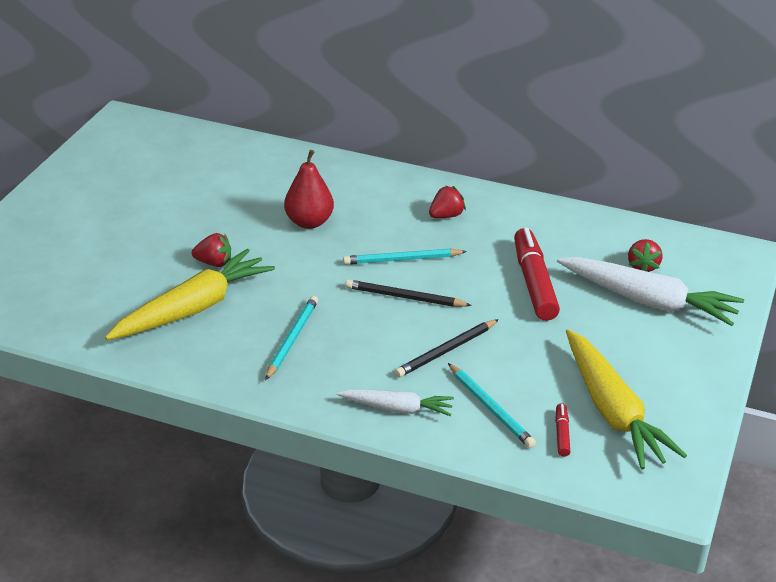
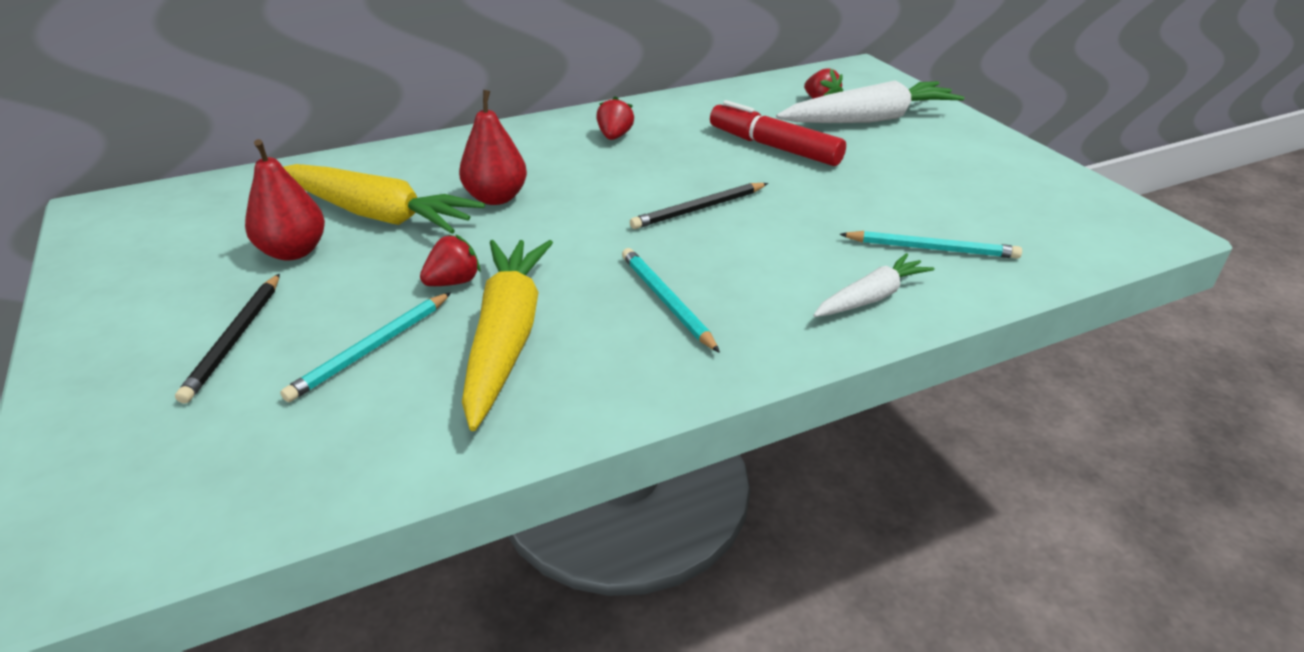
camera: 45 degrees left, 0 degrees up
(171, 199) = (293, 251): none -> red pear
(402, 260) = (640, 183): turquoise pencil -> turquoise pencil (372, 349)
(446, 351) = (813, 228): black pencil -> black pencil (235, 339)
(561, 434) = (1012, 234): red marker -> none
(612, 411) = (1003, 198): yellow carrot -> yellow carrot (377, 214)

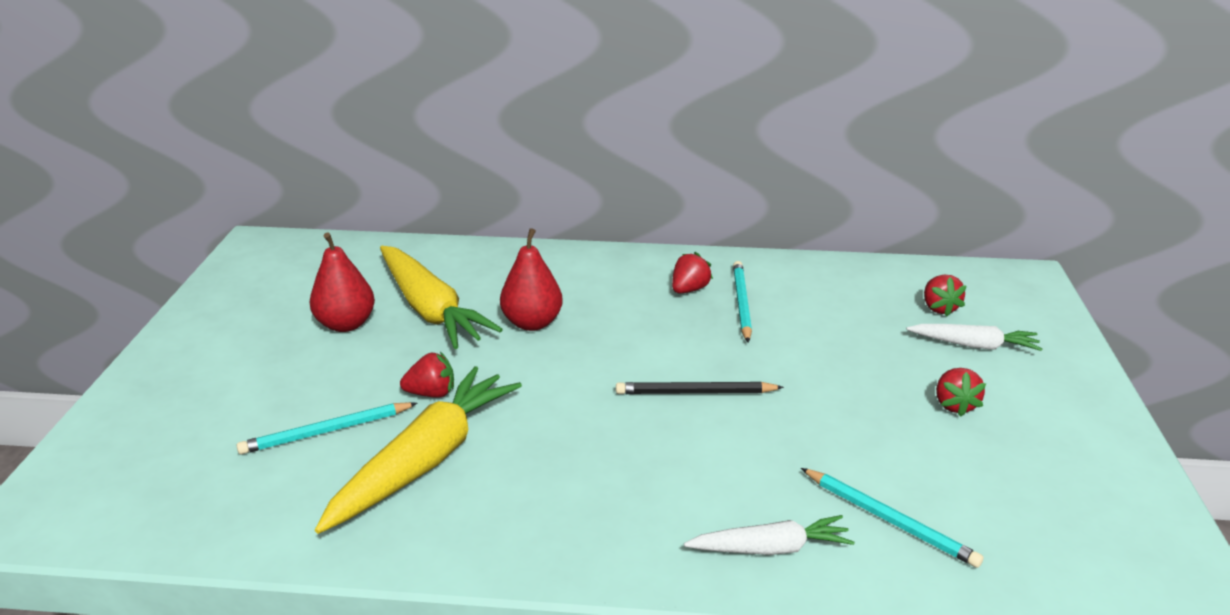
camera: 30 degrees right, 5 degrees down
(235, 339) = (251, 387): black pencil -> none
(666, 301) = (579, 477): turquoise pencil -> turquoise pencil (741, 303)
(774, 147) = (835, 347): red marker -> none
(869, 119) = (974, 345): white carrot -> white carrot, size x0.56
(896, 161) = (954, 405): none -> red strawberry

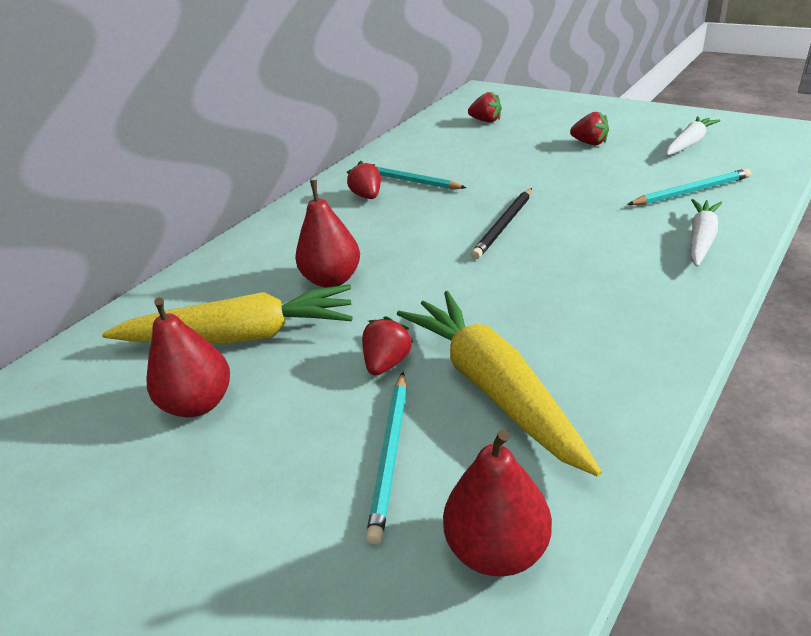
camera: 55 degrees left, 5 degrees up
(252, 512) = (497, 548): none -> red pear
(974, 345) = (534, 122): white carrot -> white carrot (689, 143)

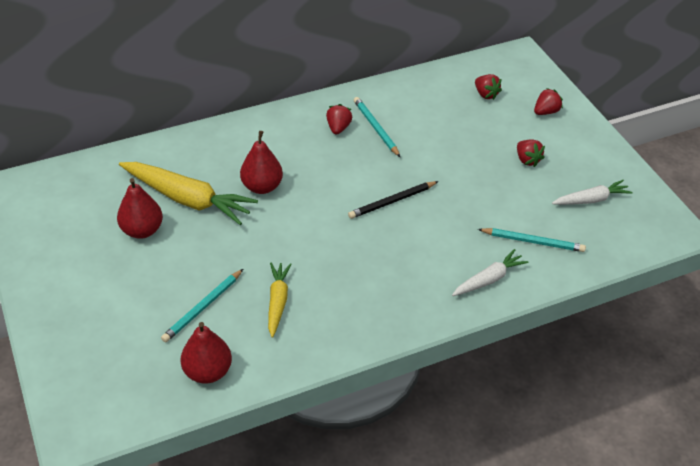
camera: 25 degrees right, 10 degrees up
(387, 363) = (243, 258): red strawberry -> red strawberry (546, 112)
(493, 387) = (277, 302): yellow carrot -> yellow carrot, size x0.56

